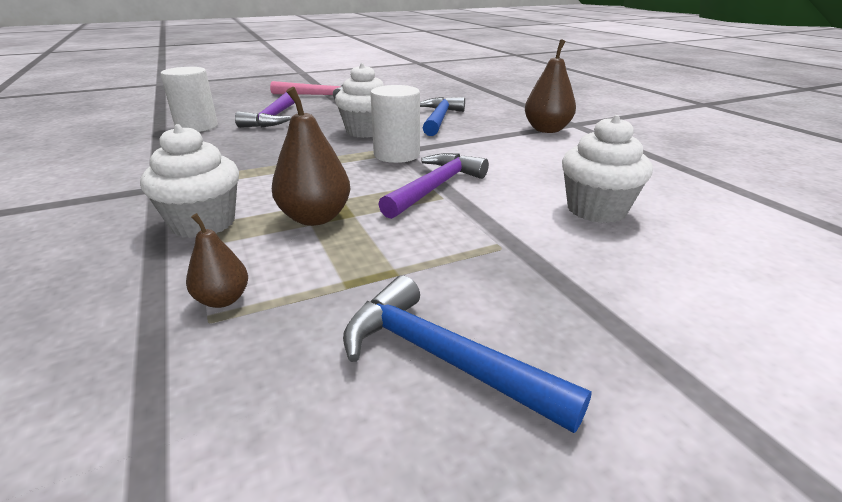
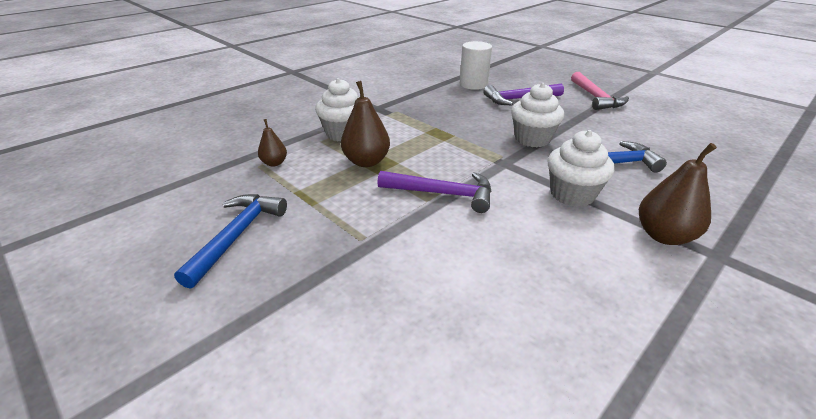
camera: 70 degrees right, 5 degrees up
(396, 155) = (493, 164): white cylinder -> none
(596, 210) = (455, 286): white cupcake -> white cupcake (572, 194)

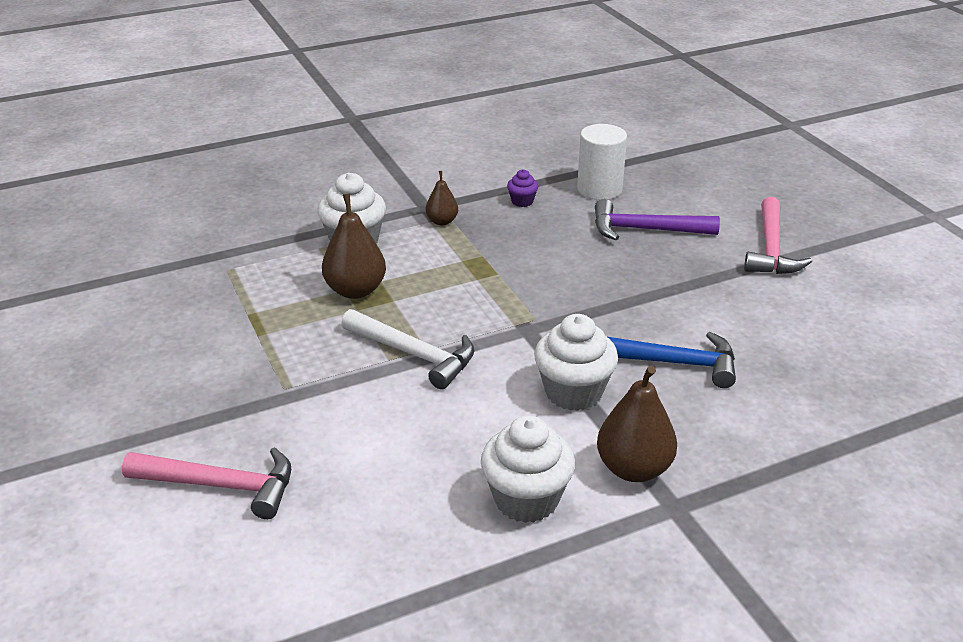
camera: 20 degrees right, 0 degrees up
(237, 235) = (164, 353): blue hammer -> none
(274, 163) = (247, 270): brown pear -> brown pear (442, 221)
(362, 340) = (222, 485): none -> pink hammer
(434, 96) = (522, 201): none -> purple cupcake
(443, 194) = (415, 355): purple hammer -> white hammer
(532, 139) = (599, 301): white cupcake -> white cupcake (526, 499)

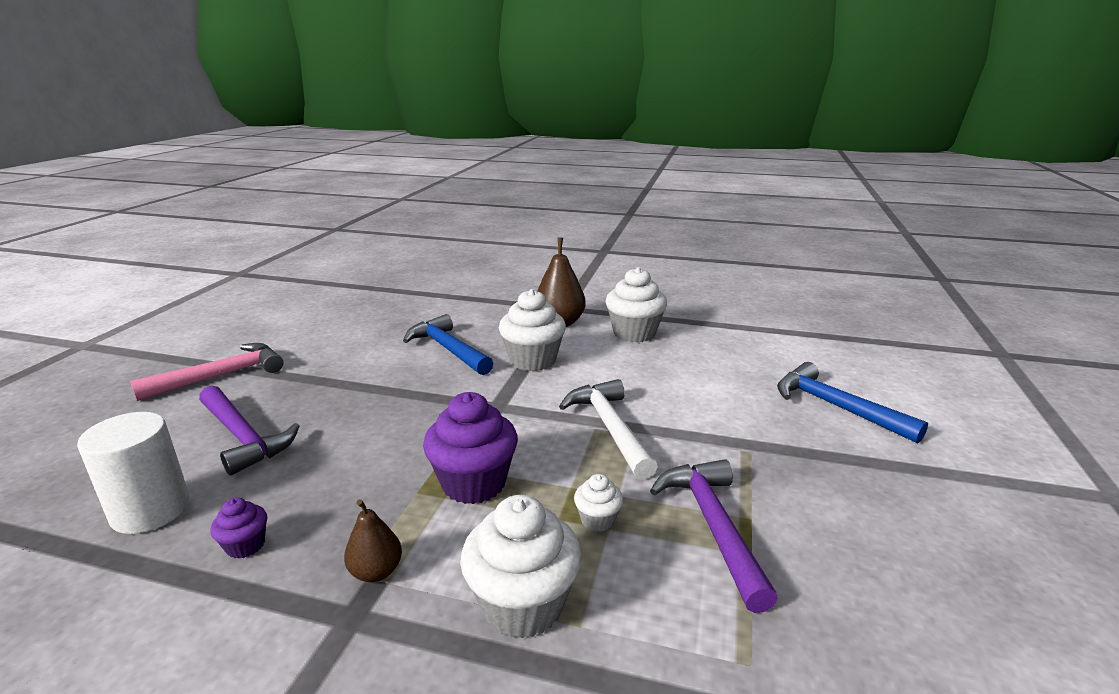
camera: 140 degrees left, 10 degrees down
(222, 485) = (835, 406): pink hammer -> blue hammer
(280, 319) = (713, 526): none -> purple hammer
(355, 290) = (597, 520): brown pear -> white cupcake
(456, 274) = (474, 483): none -> purple cupcake

